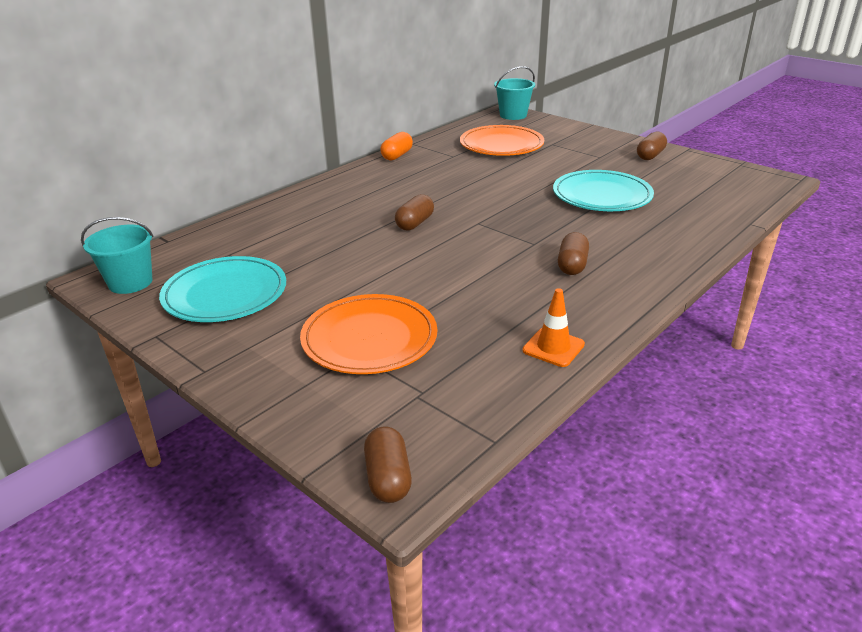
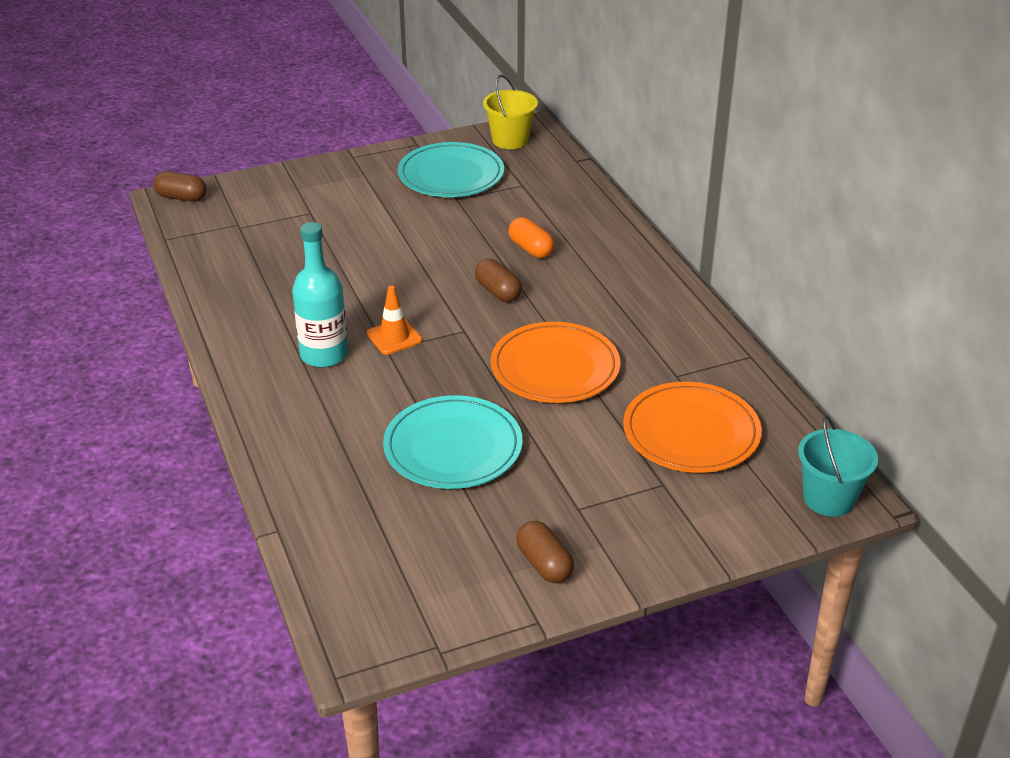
camera: 115 degrees right, 5 degrees up
(130, 282) = (510, 140): turquoise bucket -> yellow bucket
(369, 339) = (322, 222): orange plate -> orange plate (555, 368)
(397, 155) = (709, 331): orange capsule -> orange capsule (531, 249)
(553, 347) = (223, 295): orange traffic cone -> orange traffic cone (394, 337)
(572, 265) = (324, 355): brown capsule -> turquoise bottle

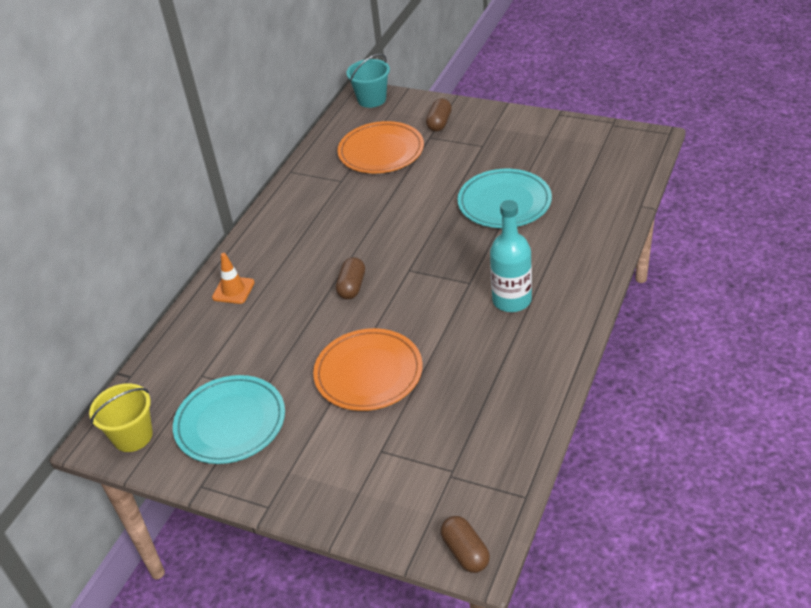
camera: 130 degrees left, 5 degrees up
(394, 337) = (455, 289): orange traffic cone -> orange traffic cone (233, 290)
(531, 249) = (285, 309): orange capsule -> none
(544, 564) = (528, 132): brown capsule -> brown capsule (439, 123)
(555, 368) = (393, 218): orange plate -> orange plate (368, 373)

